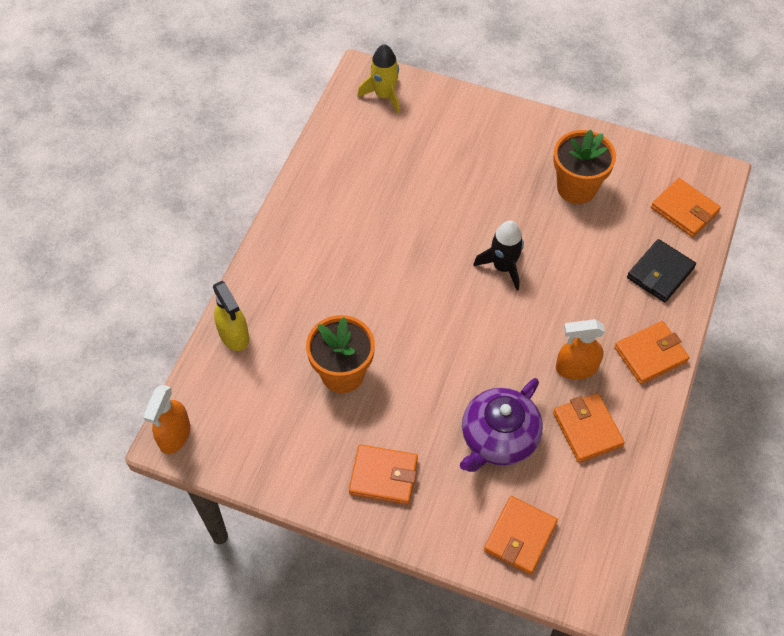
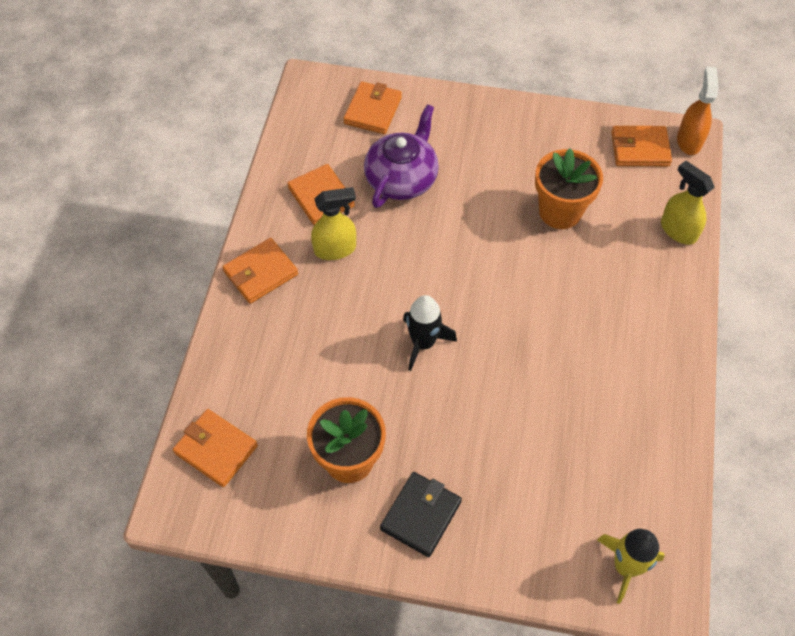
camera: 170 degrees right, 0 degrees up
(383, 476) = (496, 136): orange wallet -> orange wallet (640, 149)
(576, 368) = (335, 249): orange spray bottle -> yellow spray bottle
(660, 273) = (248, 363): black wallet -> black wallet (421, 515)

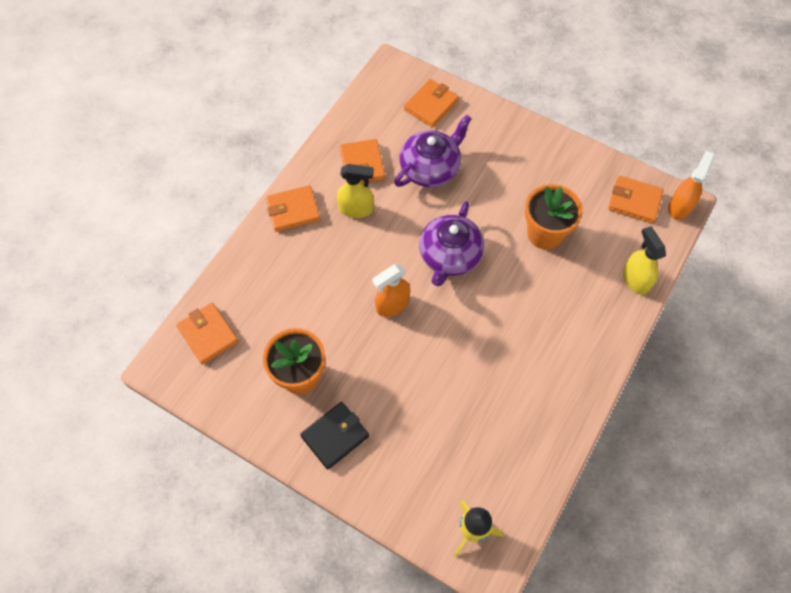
camera: 20 degrees right, 5 degrees up
(423, 343) = (392, 305): black rocket -> orange spray bottle
(465, 268) = (449, 256): none -> purple teapot

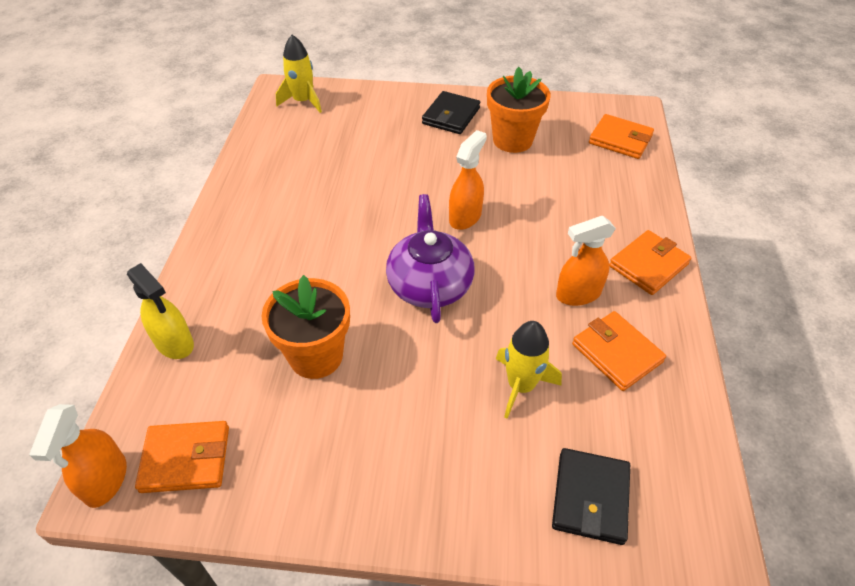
camera: 155 degrees right, 15 degrees down
(356, 209) = (578, 294): yellow spray bottle -> orange spray bottle
(430, 168) = (521, 386): purple teapot -> yellow rocket
(431, 105) = (590, 498): orange wallet -> black wallet

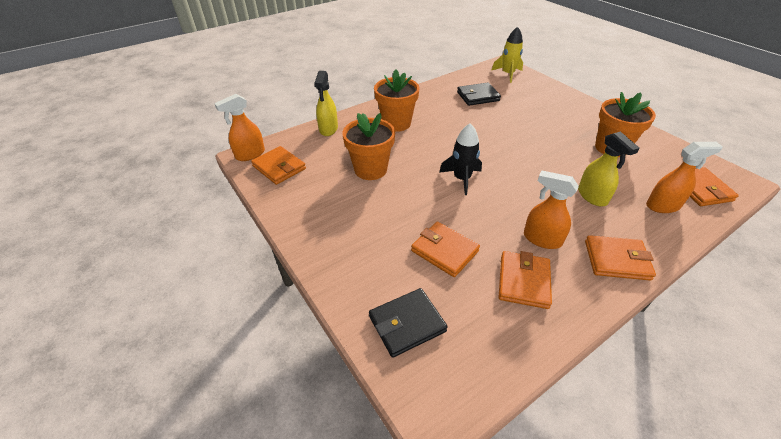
camera: 50 degrees right, 5 degrees down
(259, 265) = (396, 123): none -> orange flower pot
(429, 284) = (461, 179): purple teapot -> black rocket
(451, 116) = (585, 118): black wallet -> black wallet (478, 96)
(465, 217) = (525, 164): orange spray bottle -> orange spray bottle (663, 206)
(521, 386) = (444, 251): yellow rocket -> orange wallet
(560, 211) = (592, 196): none -> yellow spray bottle

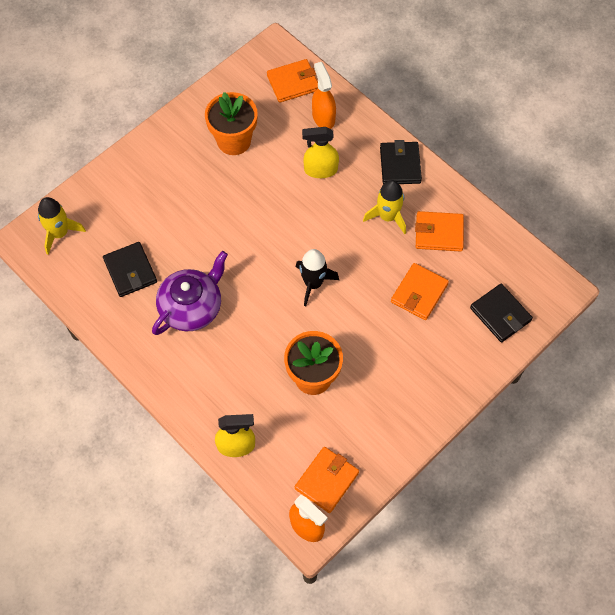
camera: 100 degrees left, 20 degrees up
(396, 123) = (211, 364): orange flower pot -> none
(445, 118) = (192, 307): none -> purple teapot
(541, 239) = (387, 217): orange spray bottle -> yellow rocket
(592, 196) = (320, 170): yellow spray bottle -> yellow spray bottle turned 150 degrees counterclockwise
(616, 260) = (400, 165): orange wallet -> black wallet

